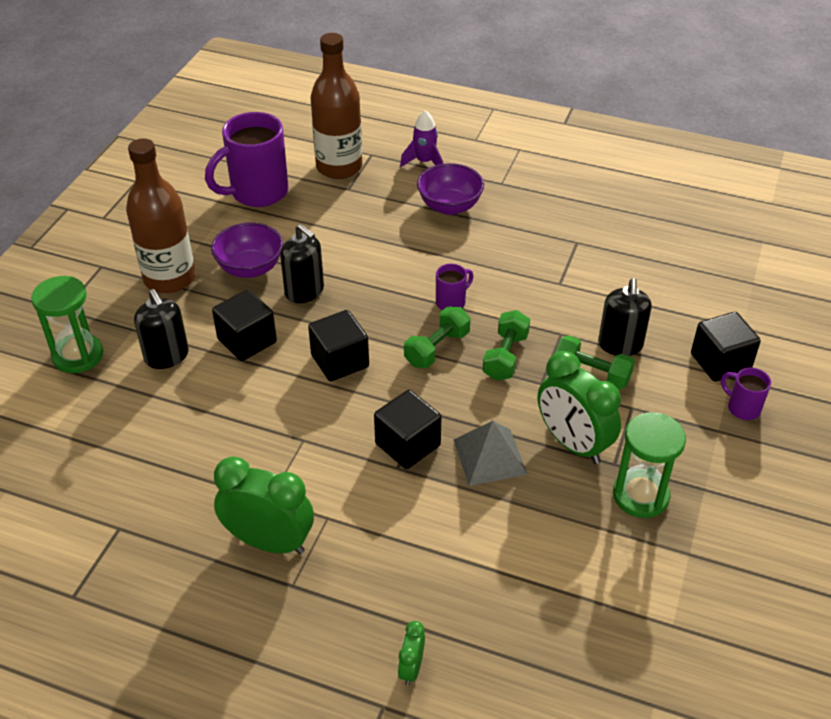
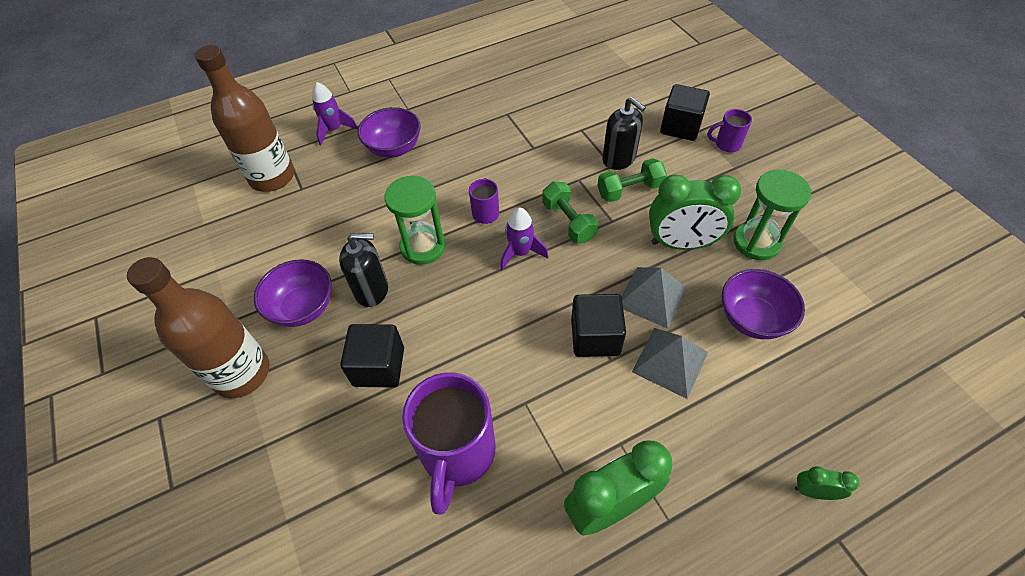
camera: 45 degrees left, 10 degrees up
(78, 355) = (242, 516): green hourglass -> green hourglass (423, 247)
(167, 356) = (328, 440): black soap dispenser -> none
(257, 193) = (228, 244): purple mug -> purple mug (457, 454)
(340, 361) = (469, 319): black cube -> none
(411, 668) = (813, 491): green clock -> green clock turned 135 degrees clockwise
(436, 506) = (670, 362): none -> grey pyramid
(437, 348) = (520, 253): green dumbbell -> purple rocket
(545, 538) = (752, 319): none -> purple bowl

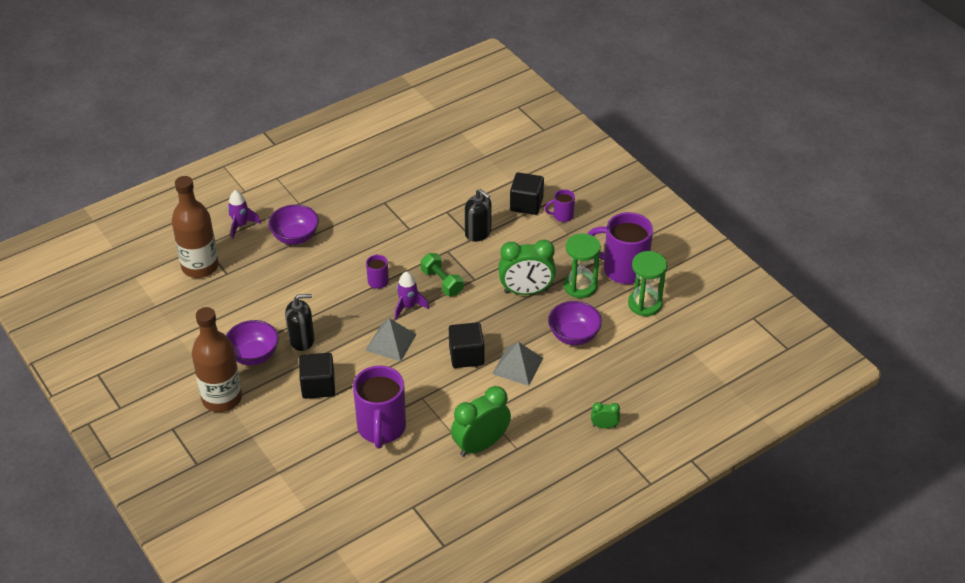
camera: 10 degrees left, 10 degrees down
(423, 247) = (334, 308): green hourglass -> green hourglass (645, 304)
(629, 190) = (487, 256): green dumbbell -> none
(651, 296) = (505, 327): grey pyramid -> grey pyramid (391, 342)
(814, 222) = (623, 269): none -> purple mug

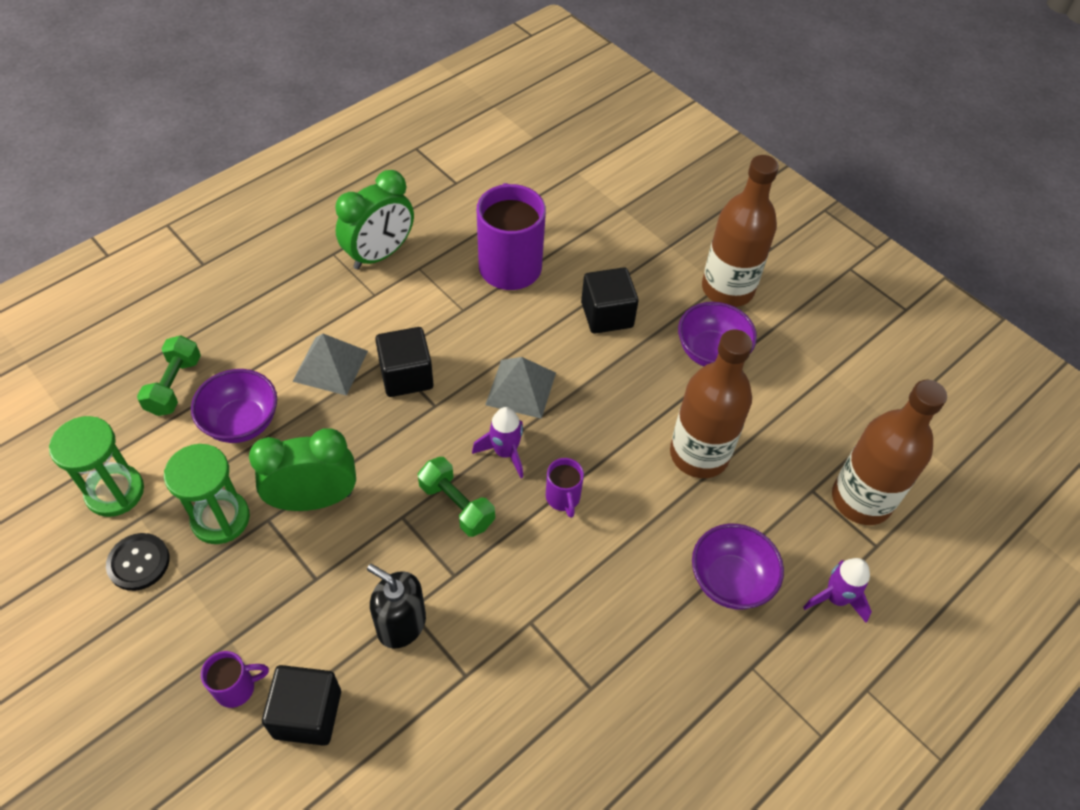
camera: 170 degrees right, 10 degrees up
(287, 296) = (699, 454): none -> brown bottle
(302, 340) = (652, 381): black soap dispenser -> none
(604, 426) = (214, 289): green clock -> none
(621, 361) = (174, 385): none -> green dumbbell
(623, 269) = (139, 562): purple mug -> black button

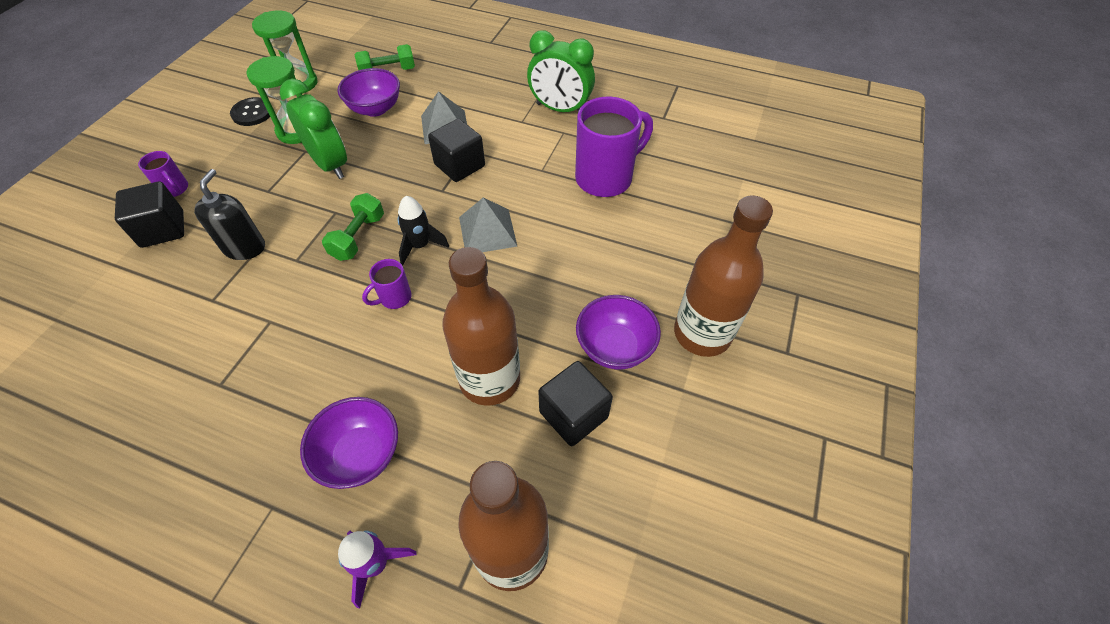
camera: 65 degrees right, 0 degrees up
(505, 452) = (420, 246): purple rocket -> black rocket
(607, 315) = (601, 256): black cube -> black cube (573, 414)

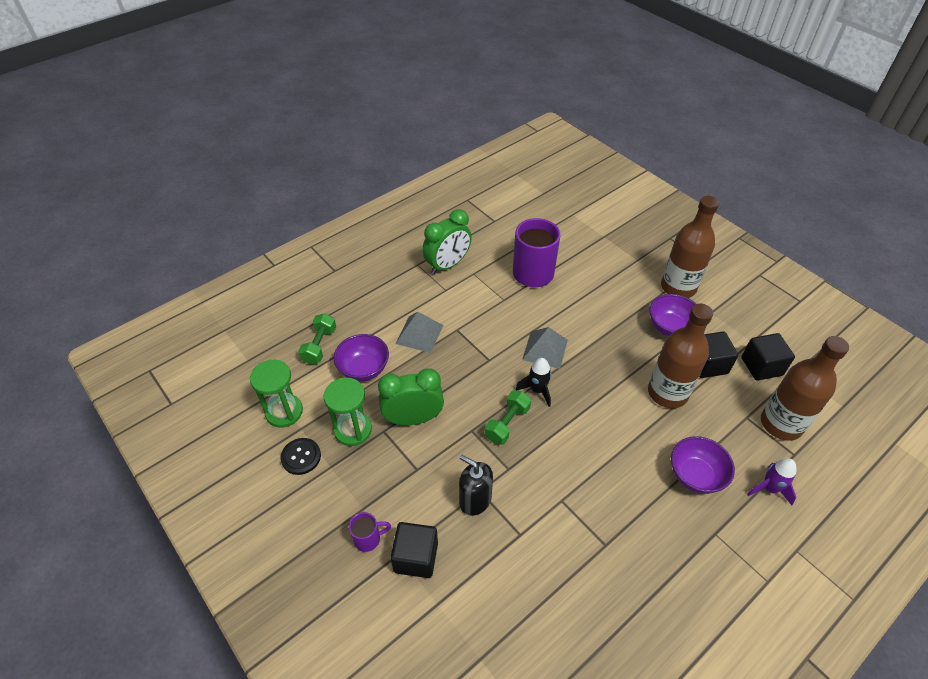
camera: 60 degrees left, 5 degrees down
(358, 237) = (507, 423): green dumbbell -> green dumbbell turned 75 degrees clockwise
(394, 298) = (578, 420): purple mug -> none
(459, 165) = (469, 341): black cube -> black cube (761, 366)

